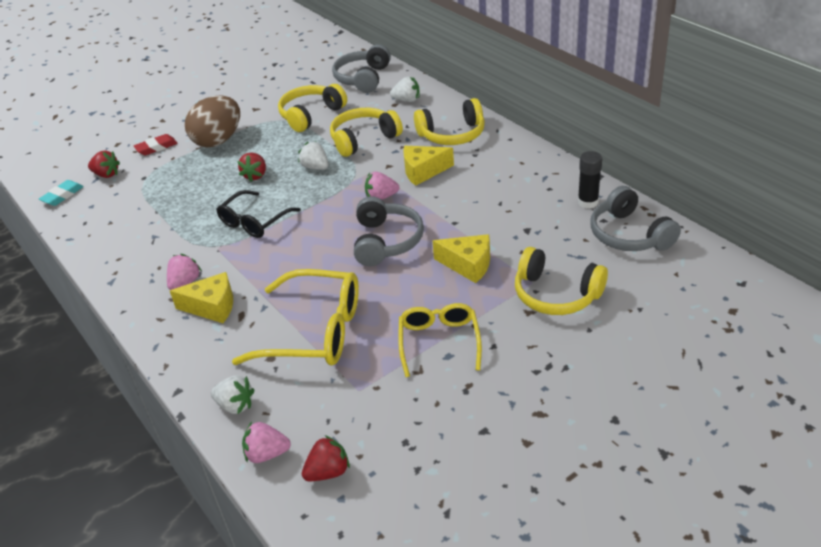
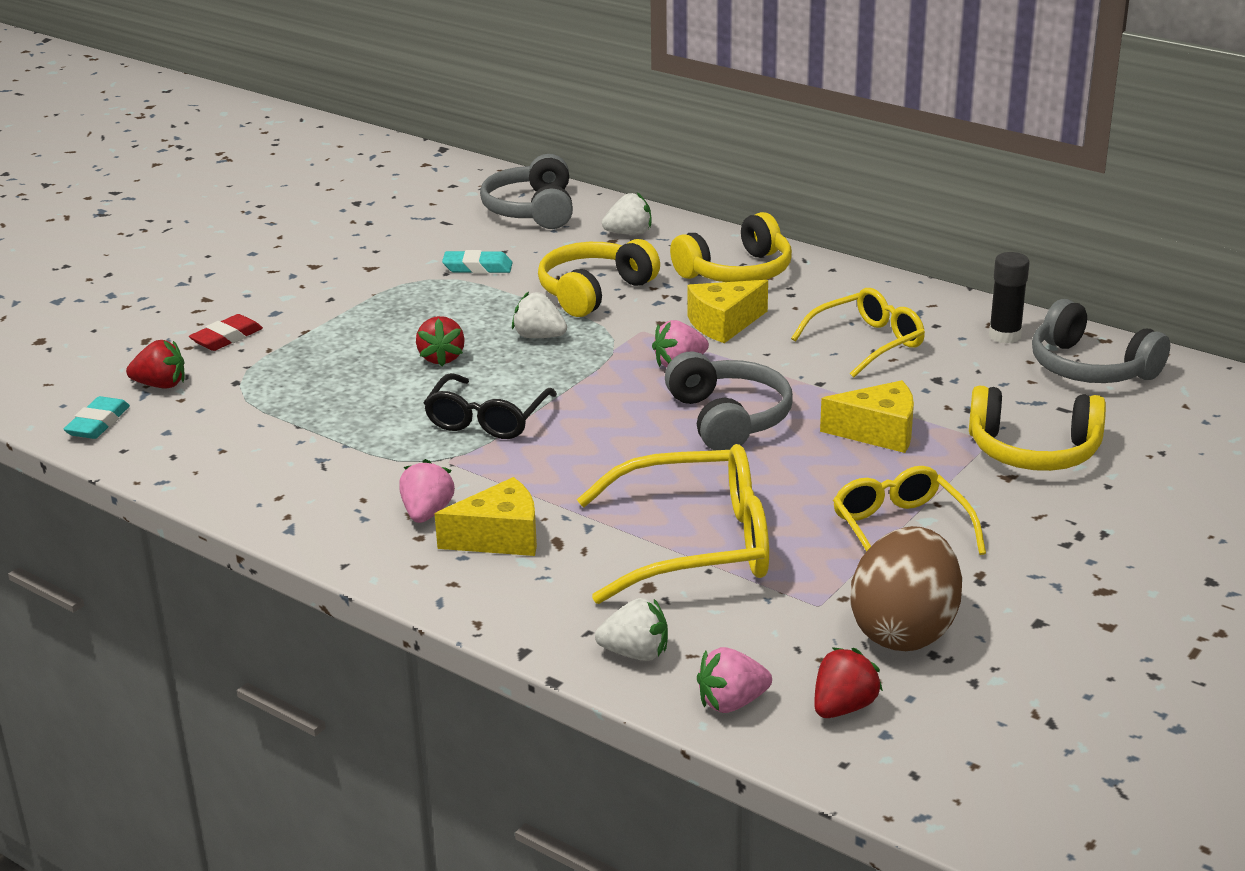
camera: 20 degrees left, 10 degrees down
(218, 140) = (336, 317): brown egg -> brown egg (904, 631)
(311, 115) = (477, 267): yellow headphones -> turquoise eraser
(500, 196) = (868, 343): none -> yellow glasses

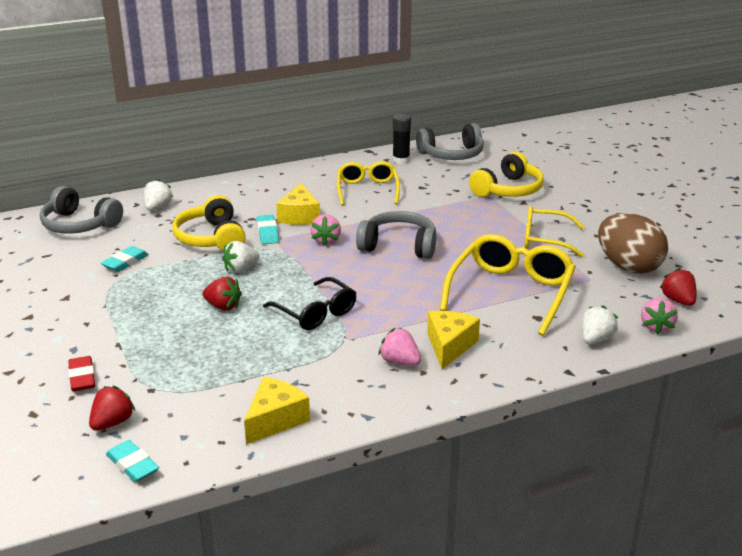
camera: 60 degrees left, 0 degrees up
(651, 320) = (267, 233): none -> turquoise eraser
(737, 272) = (248, 195): yellow headphones -> none
(878, 432) = (454, 215): yellow cheese -> yellow cheese (275, 420)

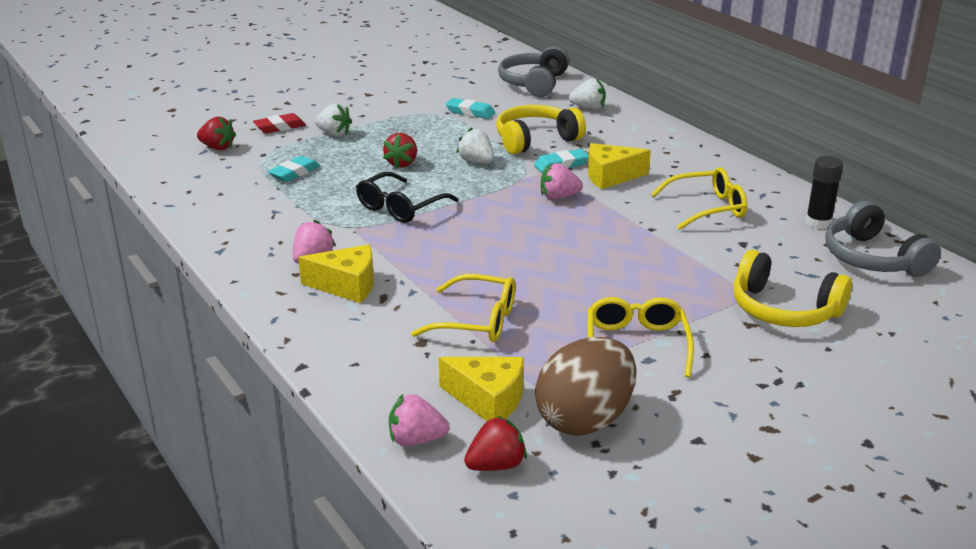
camera: 80 degrees right, 0 degrees up
(132, 465) = (162, 163): turquoise eraser -> turquoise eraser (294, 173)
(275, 420) = (217, 209): yellow cheese -> yellow cheese (488, 400)
(399, 246) = (566, 240): grey headphones -> none
(511, 292) = (477, 321): yellow glasses -> yellow glasses, size x0.64
(595, 339) = (375, 387): white strawberry -> white strawberry (334, 134)

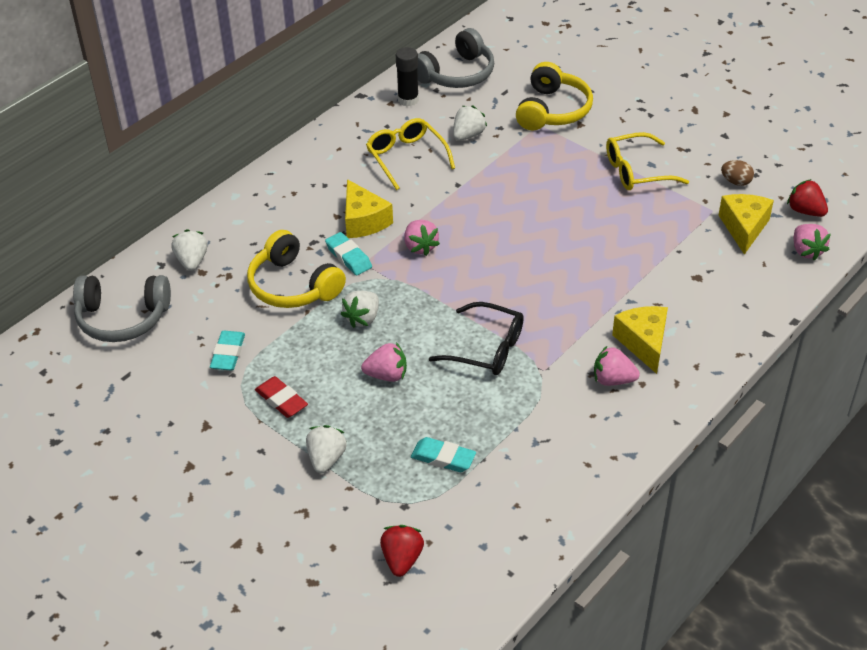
camera: 105 degrees left, 15 degrees up
(280, 127) = (322, 519): red eraser -> red eraser (281, 400)
(402, 163) = (387, 375): red strawberry -> pink strawberry
(477, 321) = (652, 254): yellow glasses -> none
(585, 420) = (736, 182): brown egg -> brown egg, size x0.42
(740, 247) = (468, 135): none -> white strawberry

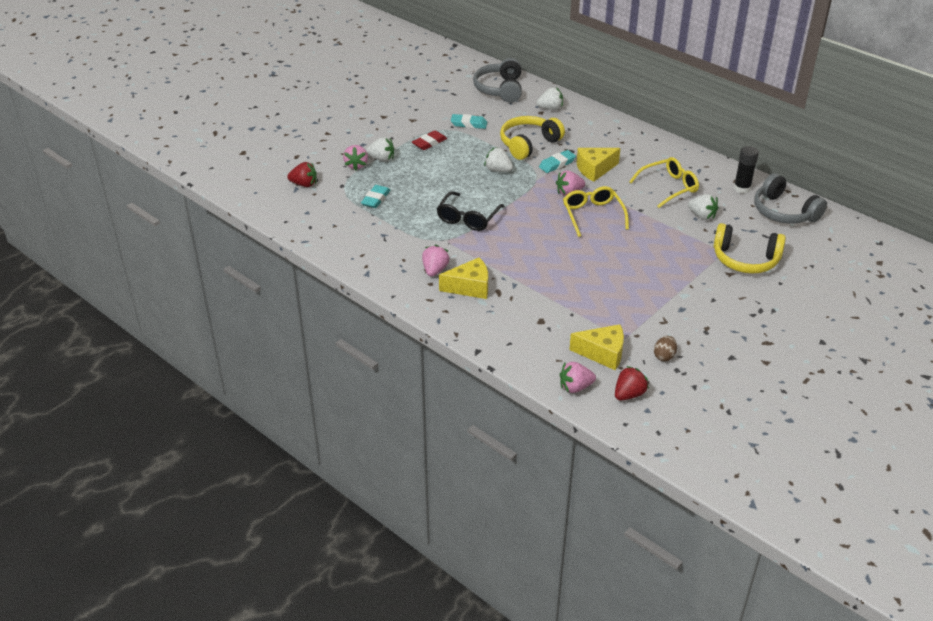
camera: 90 degrees right, 5 degrees down
(387, 375) = (447, 179): pink strawberry -> pink strawberry (356, 165)
(636, 171) = (670, 299): yellow glasses -> yellow glasses (593, 215)

